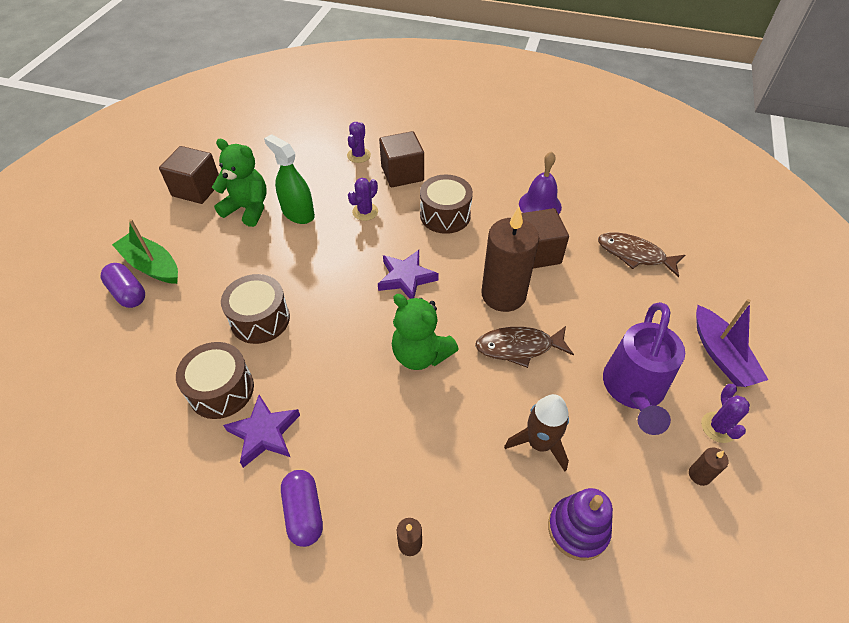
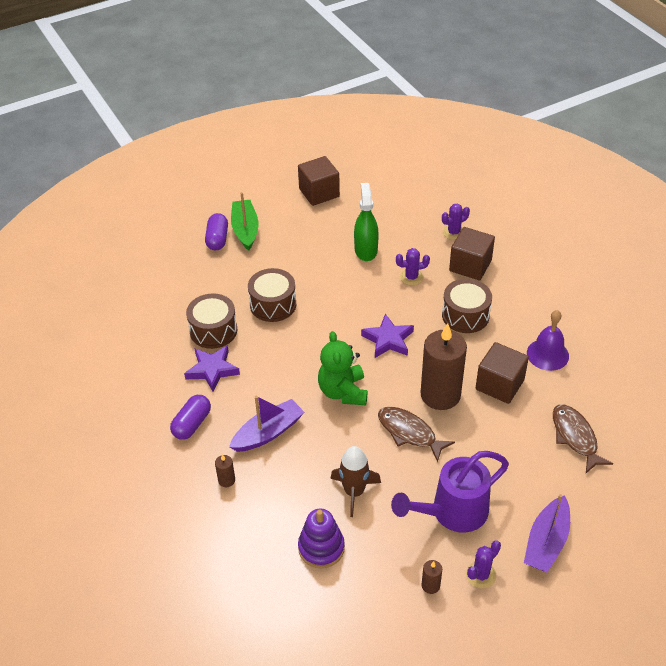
camera: 45 degrees right, 5 degrees down
(248, 209) = (337, 227): green teddy bear -> none
(395, 453) = (268, 433): none -> purple boat

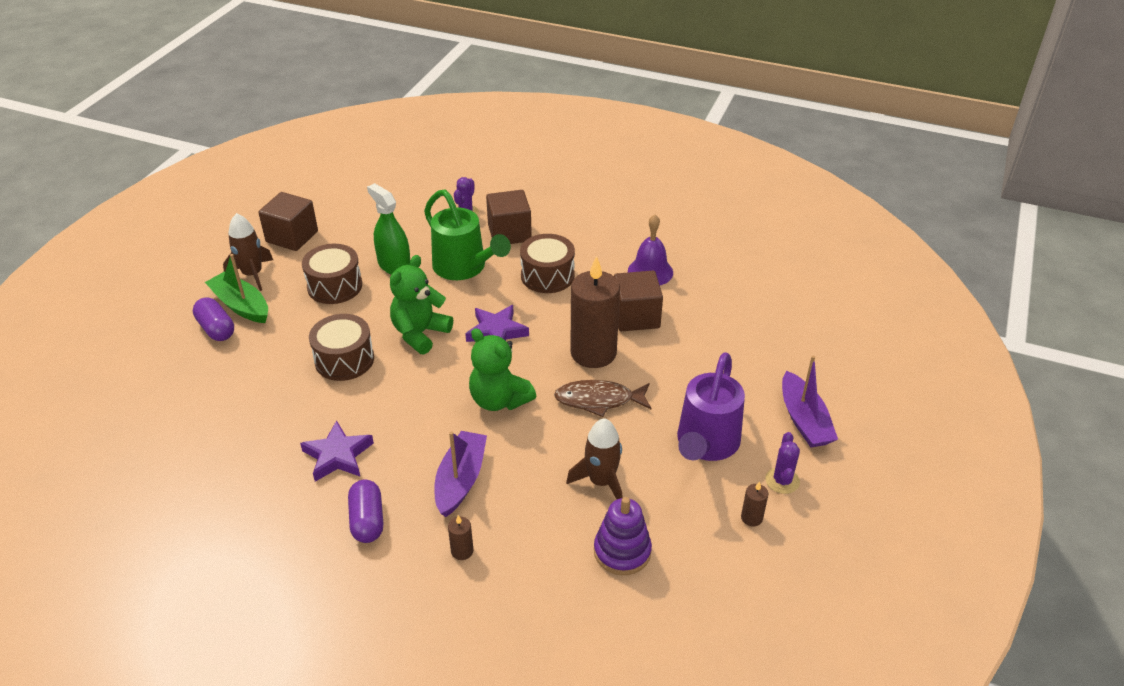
camera: 40 degrees left, 5 degrees down
(213, 330) = (300, 417): brown drum -> brown drum (335, 286)
(271, 210) = (252, 274): none -> brown rocket
(336, 312) = (420, 333): none -> green teddy bear
(411, 277) = (464, 268): purple cactus -> green watering can
(575, 437) = (739, 324): brown fish -> none

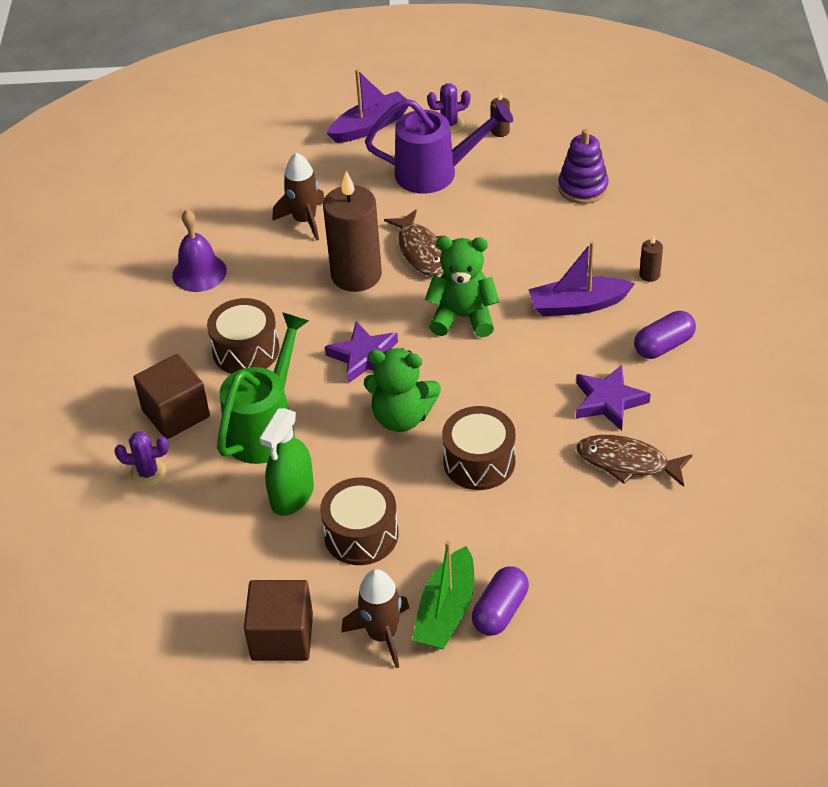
camera: 110 degrees left, 5 degrees up
(269, 441) = (627, 462): none -> brown fish
(499, 400) = (463, 317): green teddy bear -> green teddy bear turned 105 degrees counterclockwise
(601, 482) = (519, 220): brown rocket -> brown rocket (305, 220)
(636, 316) = (283, 262): brown cube -> none

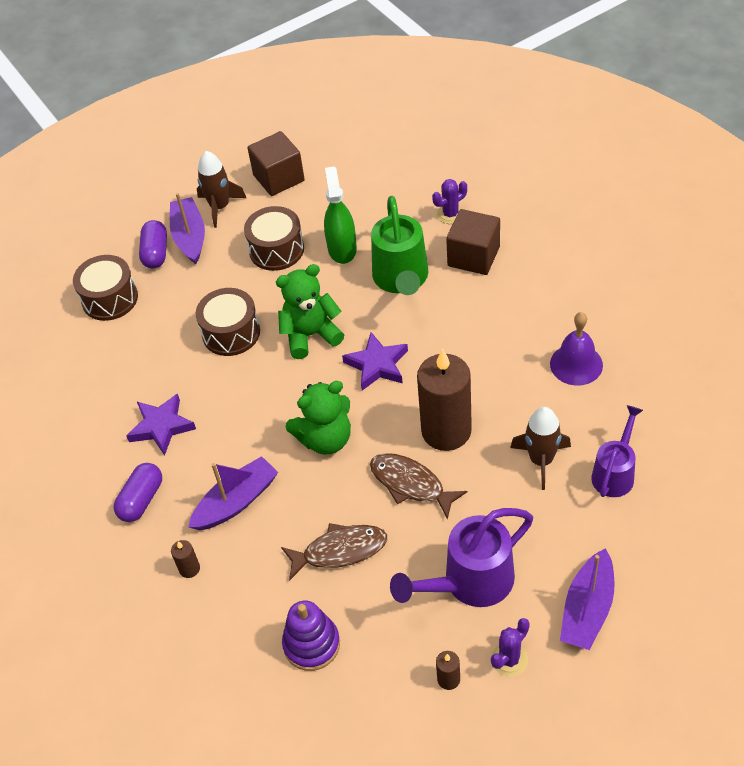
camera: 150 degrees right, 5 degrees up
(246, 350) = (471, 323): brown drum -> brown drum (110, 299)
(261, 188) = (615, 473): none -> purple watering can
(446, 611) = (189, 237): green boat -> purple boat
(627, 462) = (122, 386): brown fish -> brown fish (340, 551)

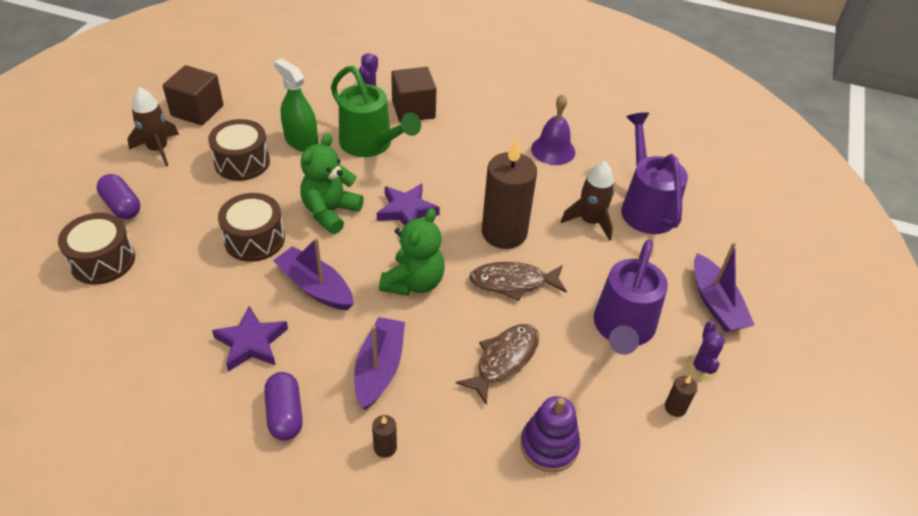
camera: 45 degrees left, 5 degrees down
(189, 237) = (147, 181): purple boat -> purple boat (315, 287)
(615, 473) = (645, 207): purple watering can -> purple watering can, size x1.56

